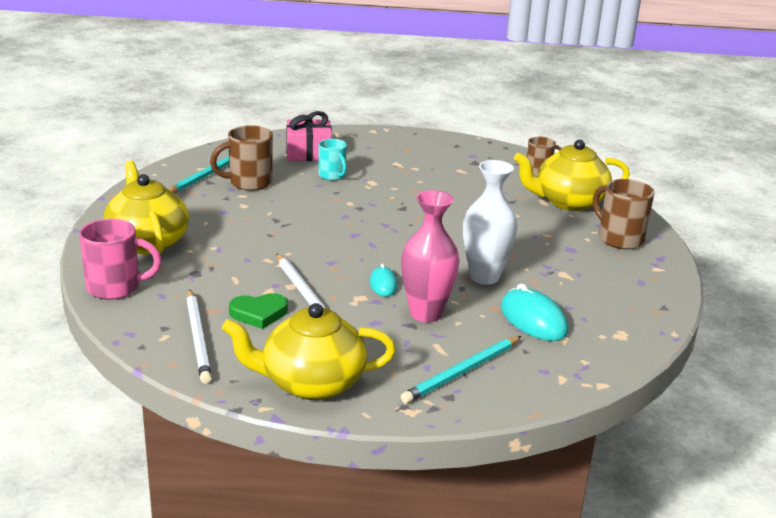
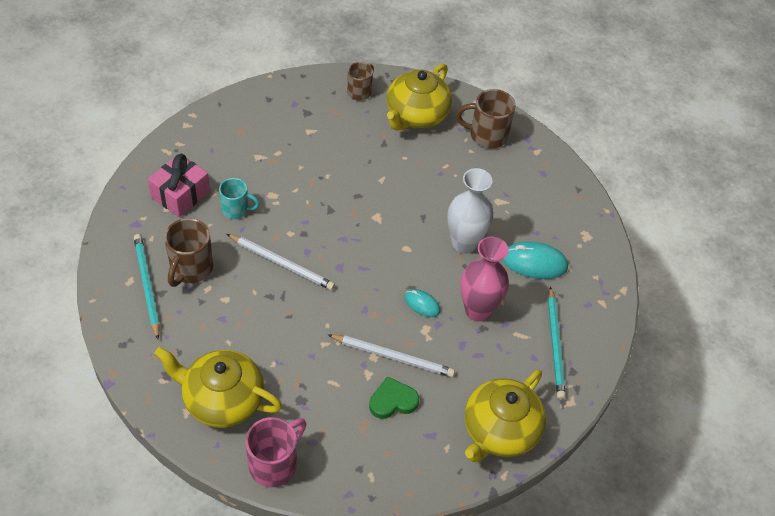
camera: 50 degrees left, 25 degrees up
(198, 338) = (391, 457): white pencil -> white pencil (281, 263)
(259, 313) = (392, 401): green heart -> green heart turned 135 degrees counterclockwise

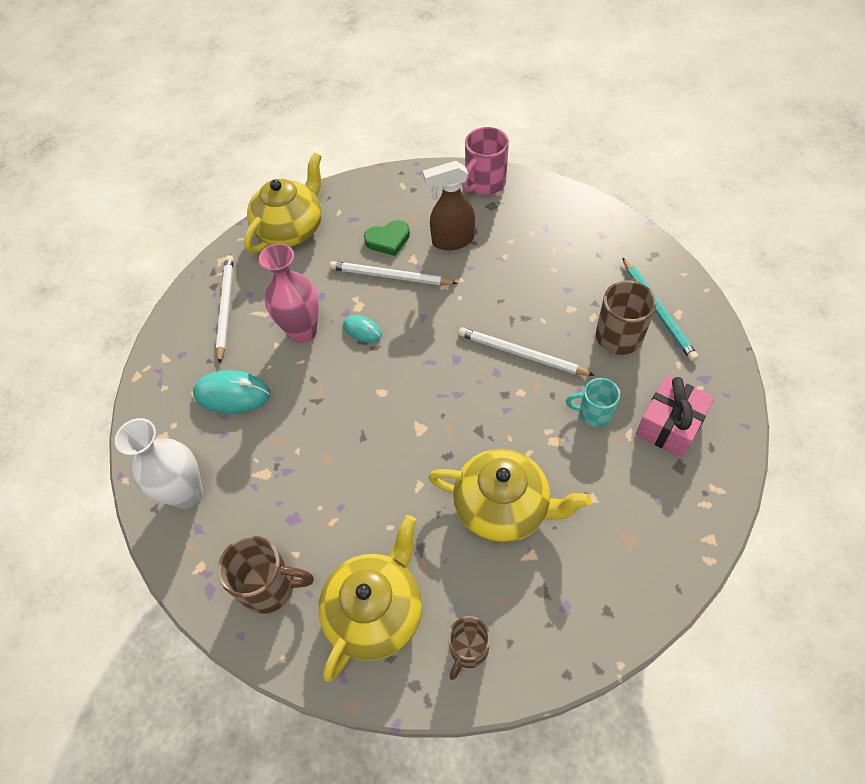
camera: 175 degrees left, 5 degrees up
(222, 400) = (543, 222): yellow teapot -> yellow teapot (503, 507)
(324, 390) = (452, 241): none -> brown spray bottle
(464, 243) = (313, 407): white vase -> white vase (187, 494)
(555, 344) = (225, 308): turquoise pencil -> white pencil

